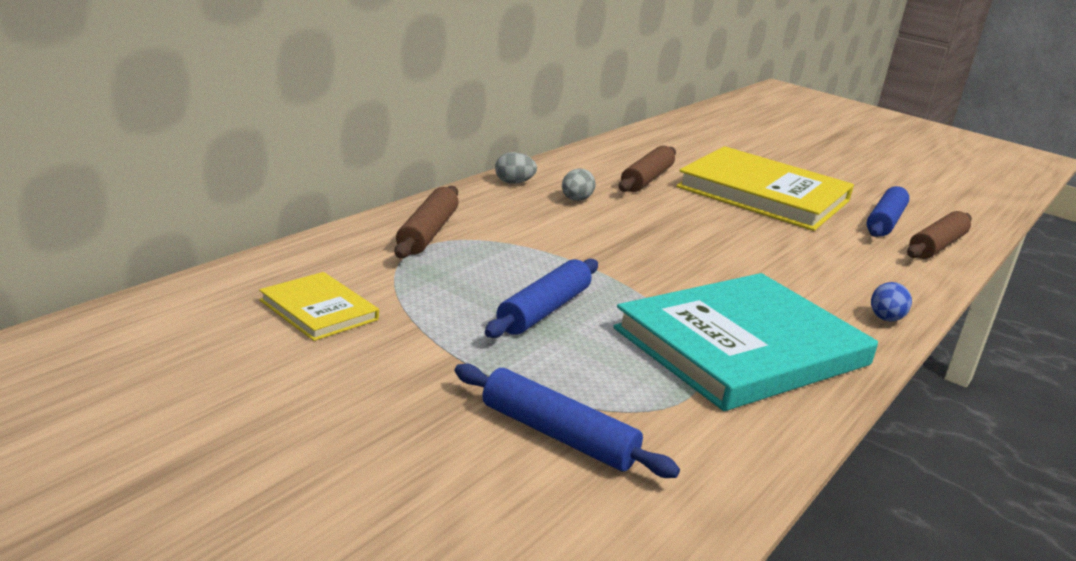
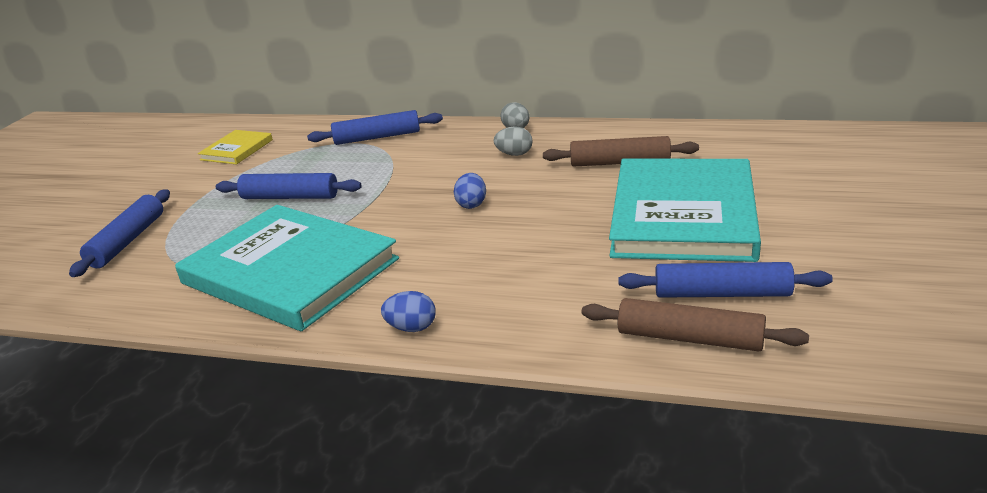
camera: 75 degrees right, 5 degrees up
(427, 233) = (377, 137): brown rolling pin -> blue rolling pin
(669, 242) = (471, 204): none -> blue egg
(763, 194) = (683, 215): yellow book -> turquoise book

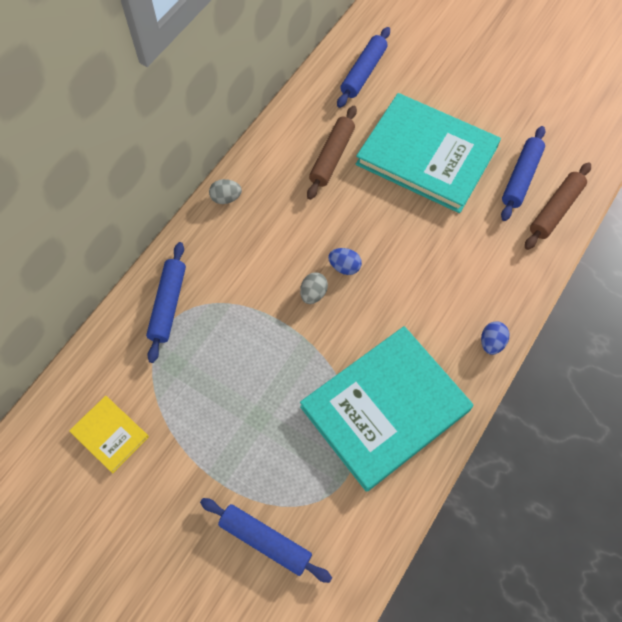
camera: 75 degrees left, 35 degrees up
(290, 197) = (254, 395): blue rolling pin -> blue rolling pin (363, 72)
(514, 154) = (275, 214): grey egg -> grey egg (313, 294)

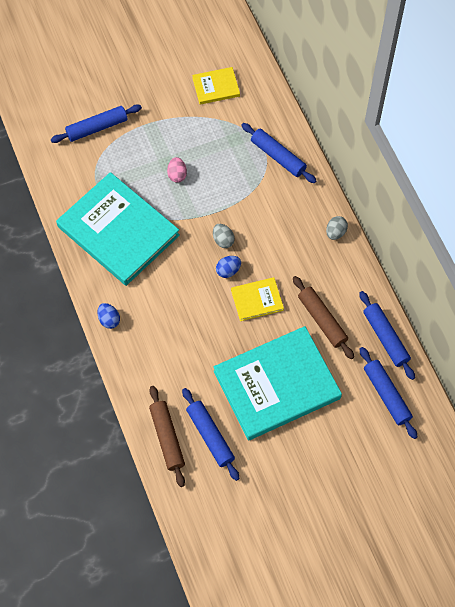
camera: 125 degrees right, 0 degrees up
(266, 395) = (177, 175): none -> pink egg
(309, 100) = (385, 338): none -> blue rolling pin
(355, 222) = (257, 300): none -> yellow book
(385, 409) = (118, 231): turquoise book -> turquoise book turned 45 degrees counterclockwise

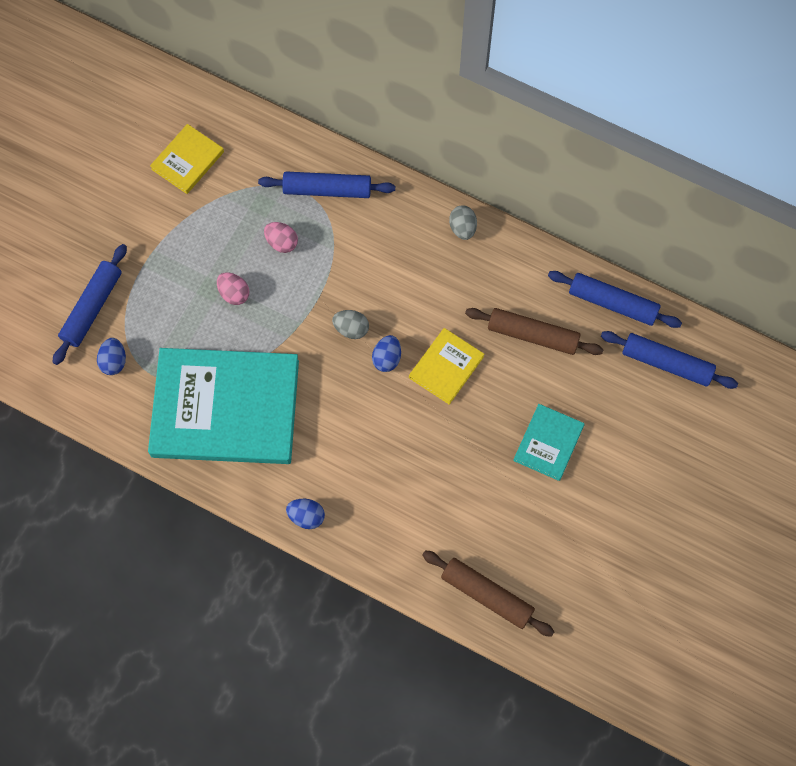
camera: 40 degrees left, 5 degrees up
(83, 163) = (114, 361): none -> blue egg
(210, 436) = (529, 555): blue rolling pin -> none
(227, 167) = (282, 242): none -> pink egg
(277, 385) = (548, 443): turquoise book -> turquoise book, size x0.45

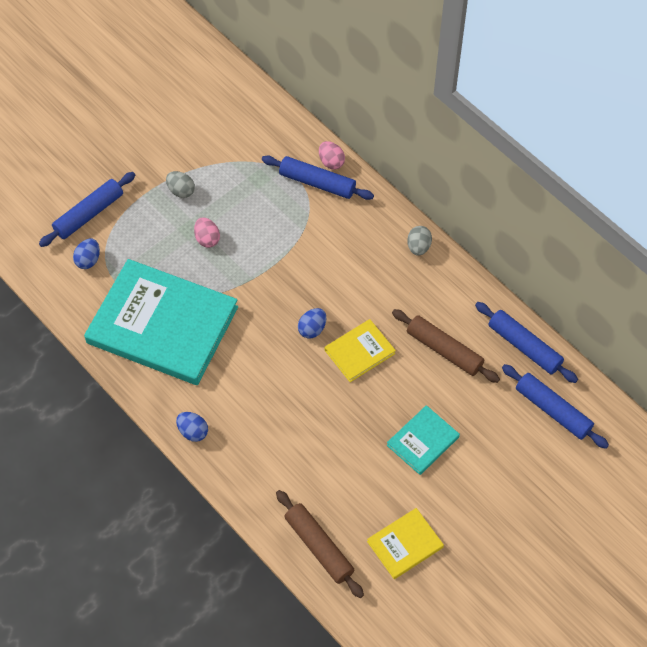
camera: 20 degrees right, 10 degrees down
(188, 160) = (213, 127): yellow book -> yellow book (405, 544)
(282, 242) = (263, 212): pink egg -> pink egg (331, 162)
(351, 329) = (292, 296): grey egg -> grey egg (181, 191)

